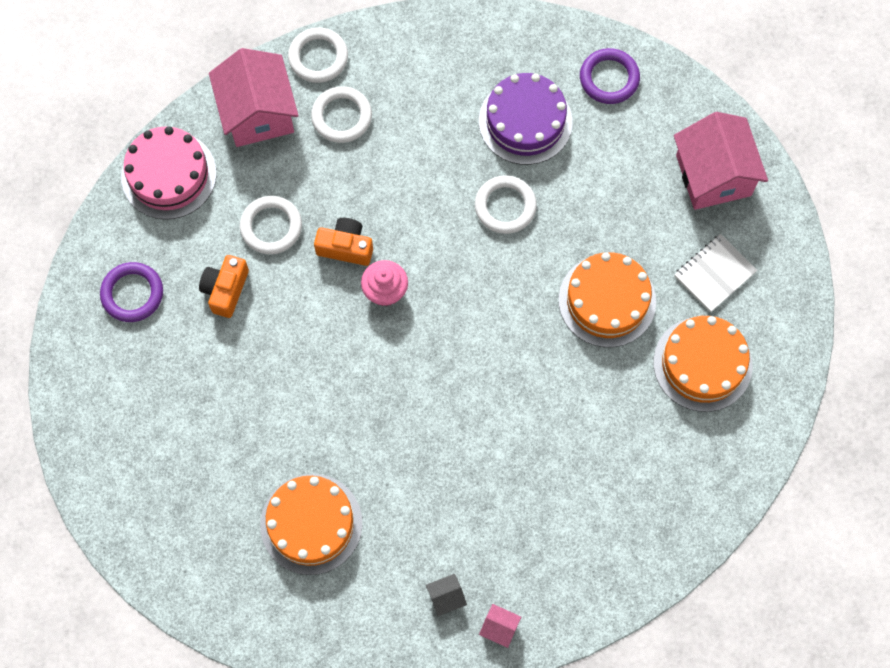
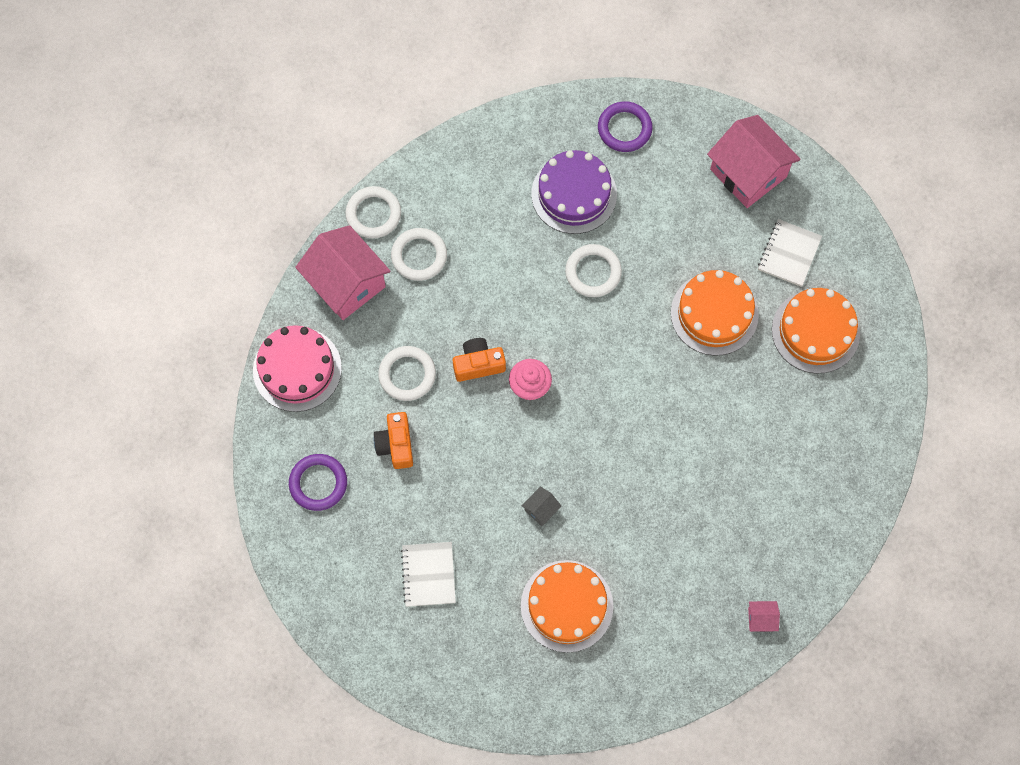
camera: 25 degrees left, 0 degrees up
(192, 430) = (428, 575): none -> white notebook
(446, 597) = (706, 614): grey house -> grey house (541, 509)

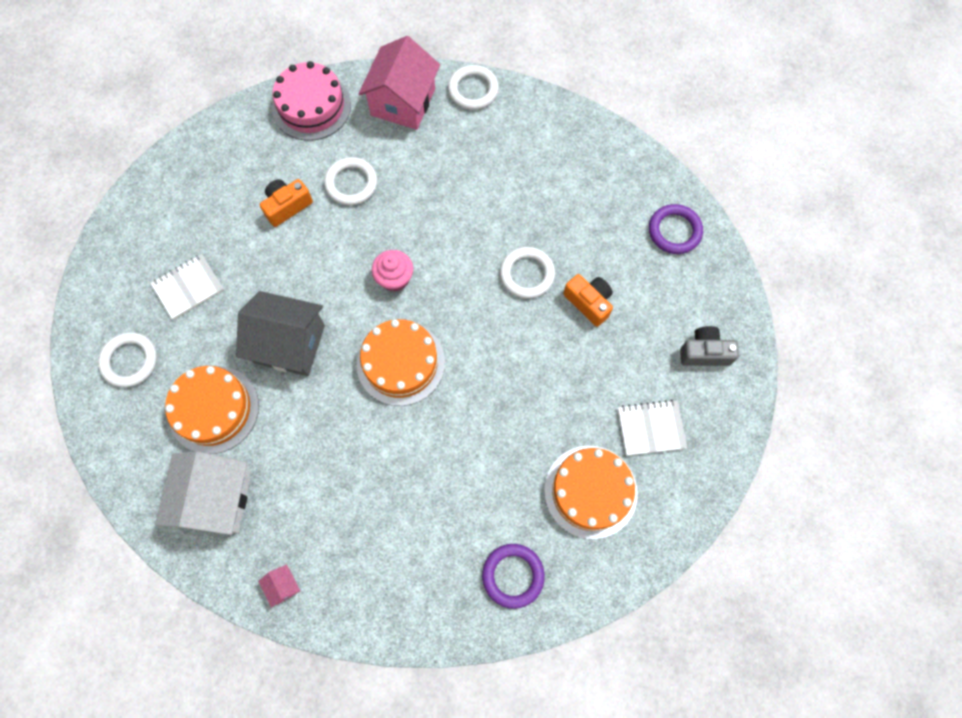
camera: 60 degrees right, 0 degrees up
(318, 483) = (225, 169): purple ring -> purple ring (513, 575)
(419, 256) = (458, 139): white ring -> white ring (130, 361)
(478, 364) = (391, 230): orange camera -> orange camera (589, 302)
(541, 509) = (289, 344): grey house -> grey house, size x2.45
(574, 194) = (588, 223): purple cake -> none
(653, 641) = (216, 499): none -> white house
(714, 314) = (551, 393): orange cake -> orange cake (400, 363)
(748, 173) = (704, 352): pink house -> grey camera

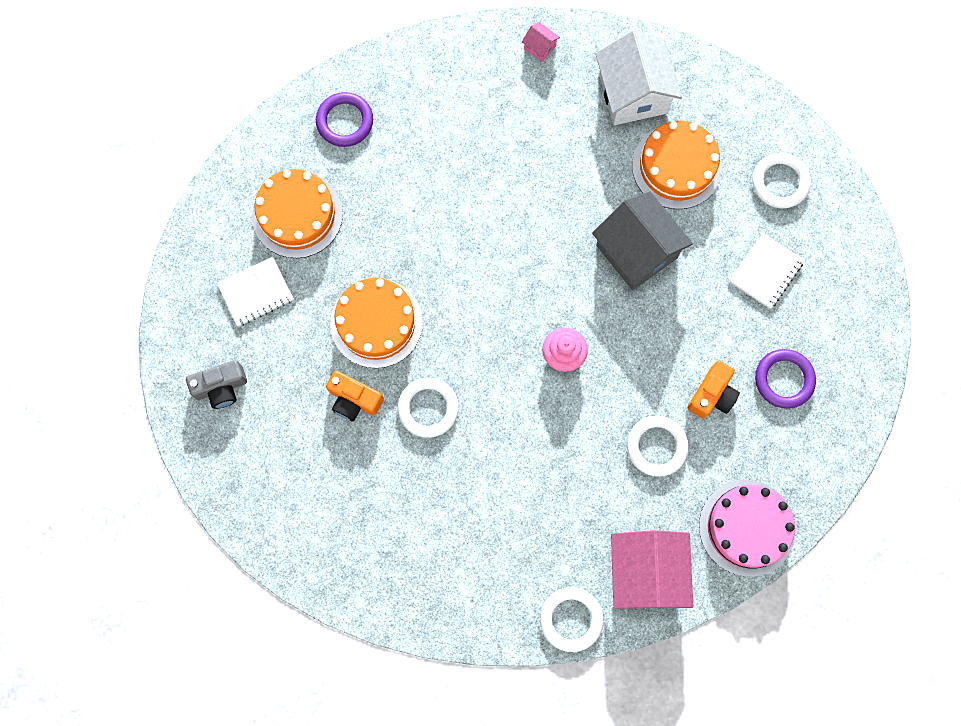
camera: 160 degrees right, 5 degrees up
(289, 344) = (636, 251): grey house -> grey house turned 60 degrees clockwise
(400, 363) = (520, 271): orange cake -> orange cake (376, 323)
(674, 231) = (285, 516): purple ring -> purple ring (784, 379)

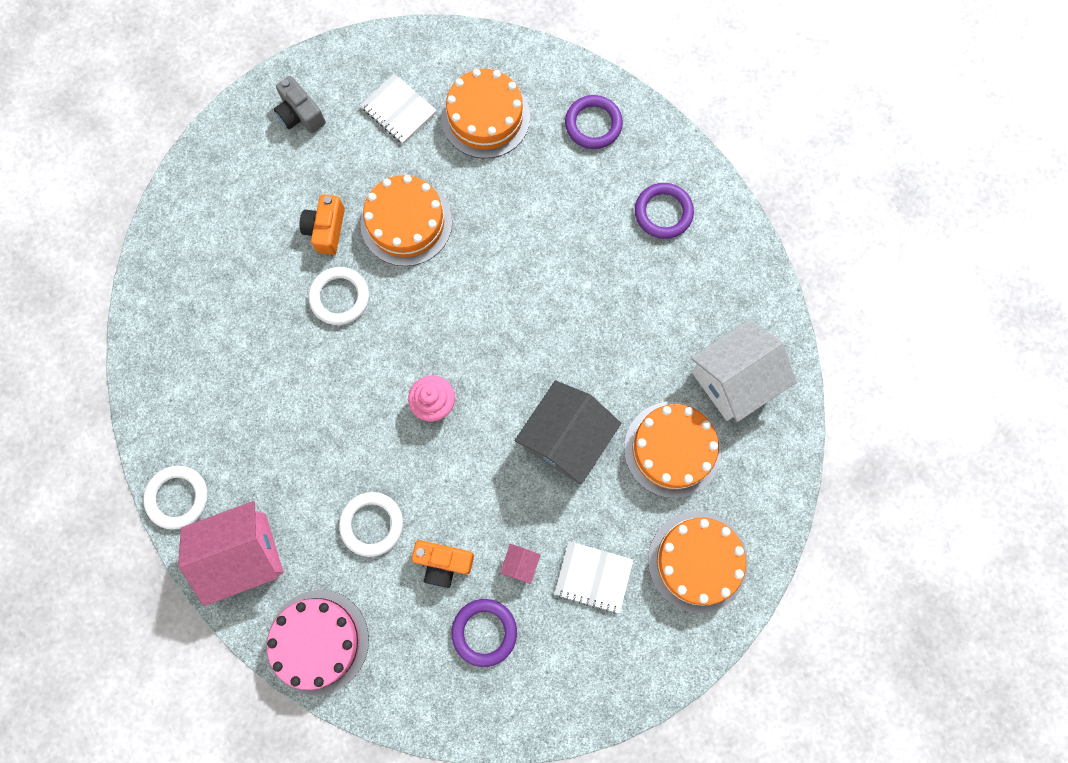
camera: 70 degrees right, 0 degrees up
(456, 93) = (663, 212): none -> purple ring
(540, 47) = (744, 273): pink house -> pink house (520, 564)
(780, 182) = (697, 561): white ring -> orange cake

